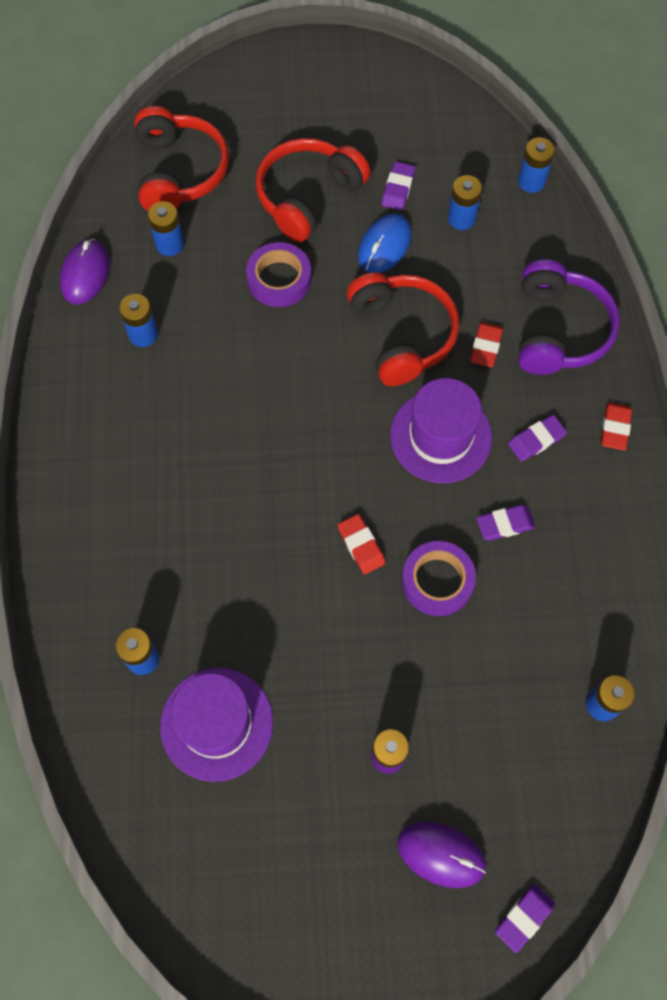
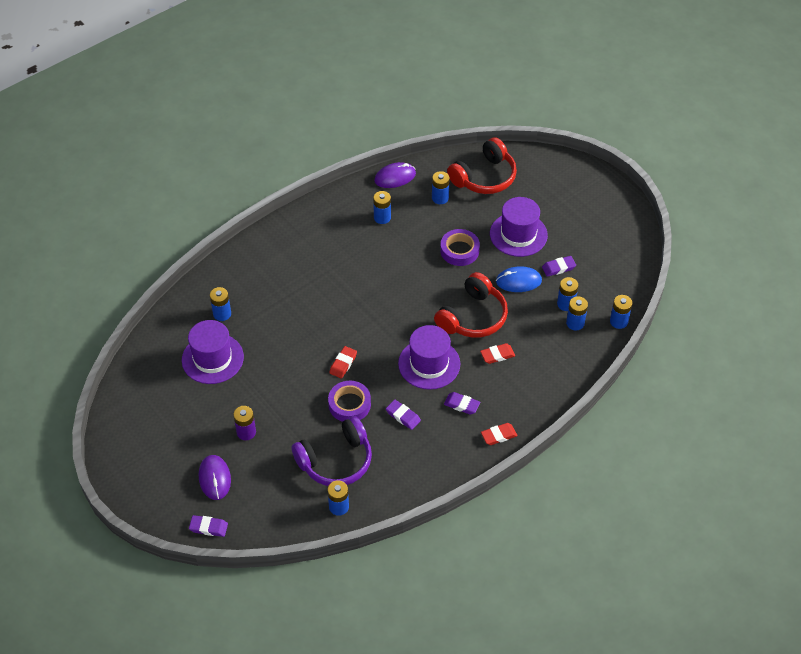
camera: 55 degrees right, 15 degrees down
(308, 196) = (518, 234): red headphones -> purple hat
(499, 228) = (575, 323): none -> blue battery
(559, 330) = (536, 381): purple headphones -> purple headphones (336, 461)

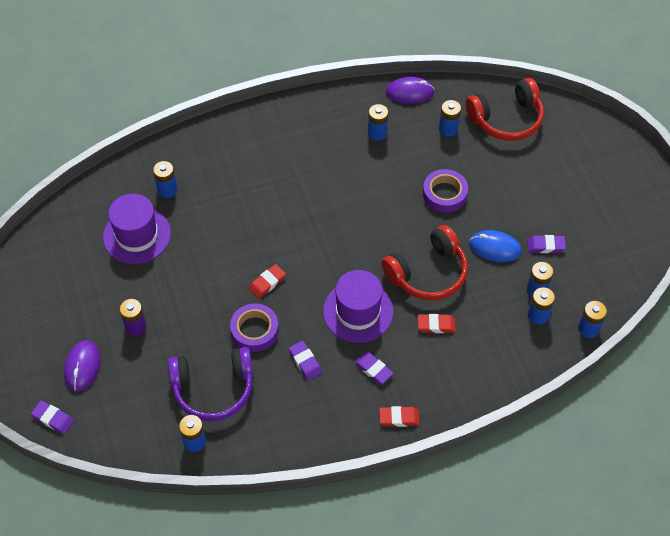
camera: 20 degrees right, 5 degrees up
(518, 234) = (517, 194): purple hat -> none

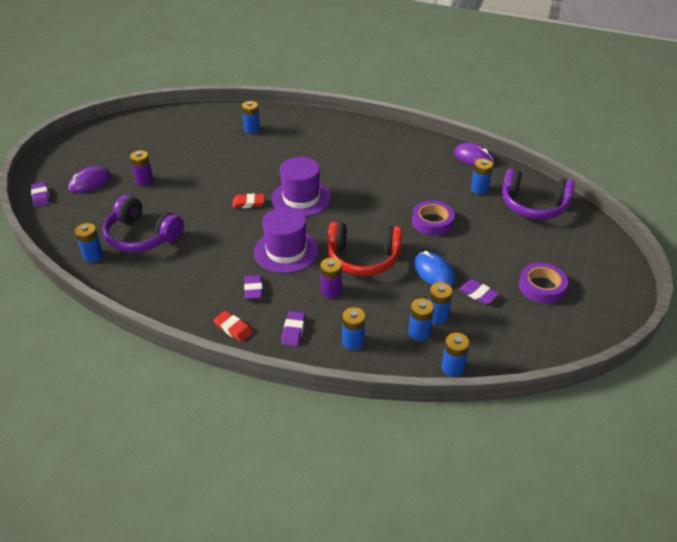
camera: 40 degrees right, 15 degrees down
(137, 235) = (206, 141): purple hat -> purple hat (301, 198)
(254, 330) = (207, 222): purple tape -> purple tape (541, 287)
(305, 362) = (215, 257): purple eraser -> purple eraser (293, 331)
(377, 133) = (423, 167): blue battery -> blue battery (353, 342)
(436, 325) = (331, 291): red eraser -> purple battery
(506, 119) = (533, 206): red headphones -> purple headphones

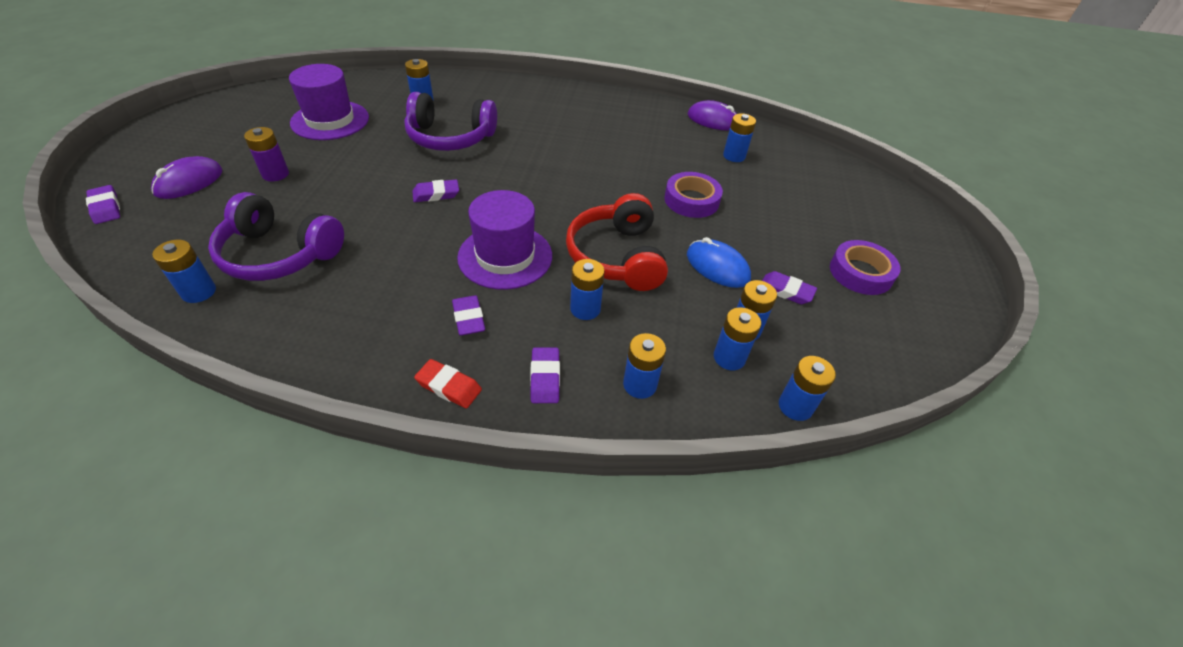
camera: 15 degrees left, 5 degrees up
(248, 203) = (436, 194): red eraser -> purple eraser
(301, 198) = (509, 182): purple hat -> purple hat (330, 120)
(331, 291) = (585, 309): purple battery -> blue battery
(363, 258) = (617, 257): red headphones -> red headphones turned 90 degrees clockwise
(533, 206) = (805, 171): purple headphones -> purple headphones (450, 138)

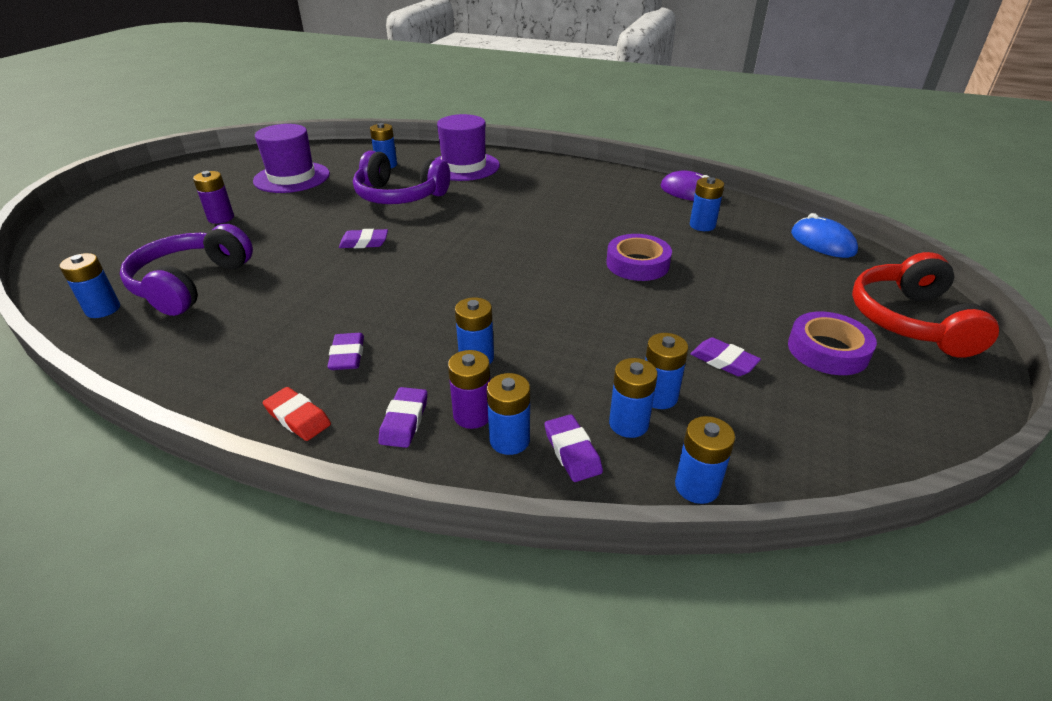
camera: 15 degrees right, 10 degrees down
(105, 208) = (62, 236): purple eraser -> purple eraser (572, 451)
(189, 182) = (142, 220): purple mouse -> none
(279, 254) = (190, 284): purple headphones -> purple headphones turned 75 degrees clockwise
(505, 256) = (410, 302): purple hat -> purple hat (464, 166)
(601, 365) = (472, 415): none -> purple battery
(617, 257) = (532, 311): red headphones -> red headphones (909, 321)
(717, 267) = (646, 330): blue mouse -> blue mouse (822, 242)

